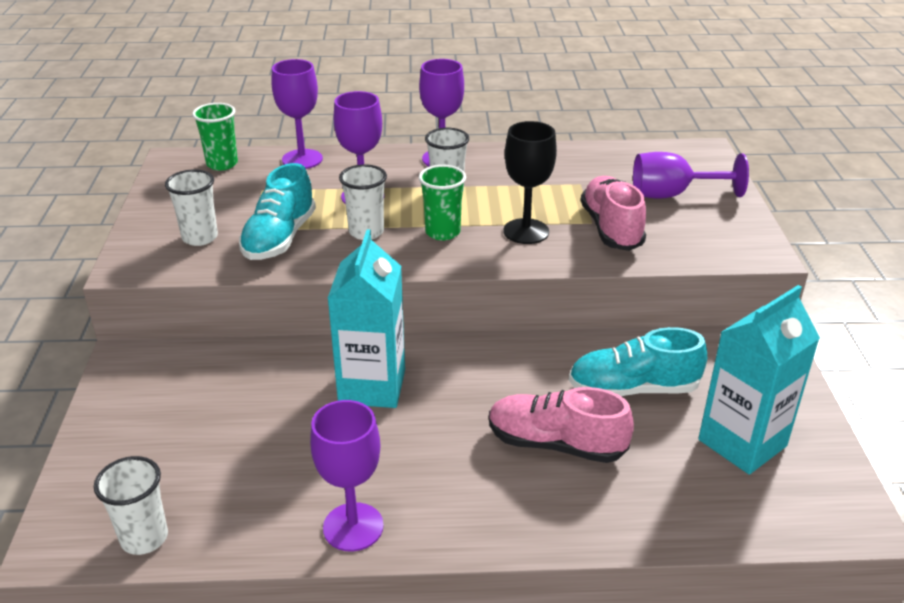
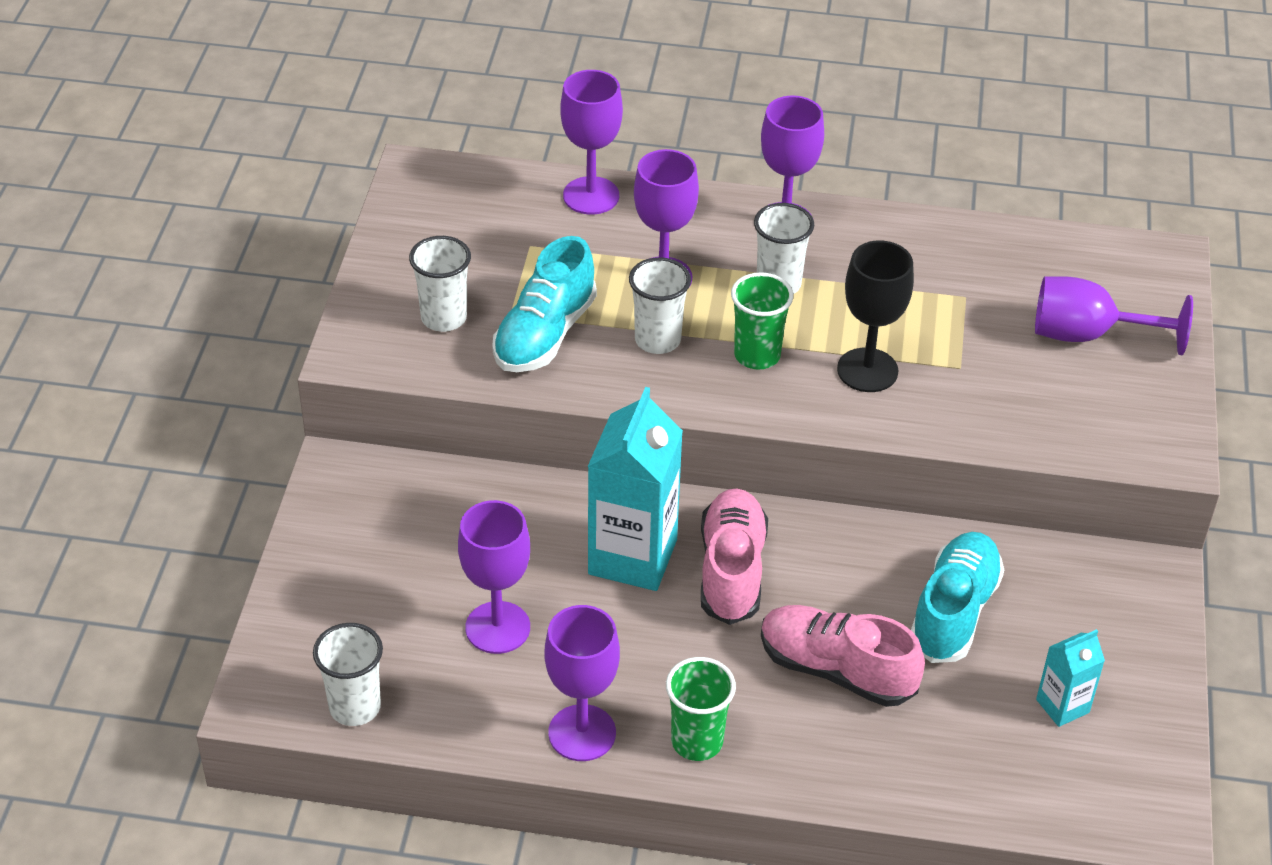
camera: 10 degrees right, 10 degrees up
(222, 164) = (481, 189): green cup -> green cup (697, 741)
(268, 454) = (497, 628): none -> purple goblet
(611, 228) = (983, 382): pink shoe -> pink shoe (731, 570)
(633, 389) = (954, 612): turquoise shoe -> turquoise shoe turned 105 degrees clockwise
(742, 443) = (1062, 706): turquoise carton -> turquoise carton, size x0.51

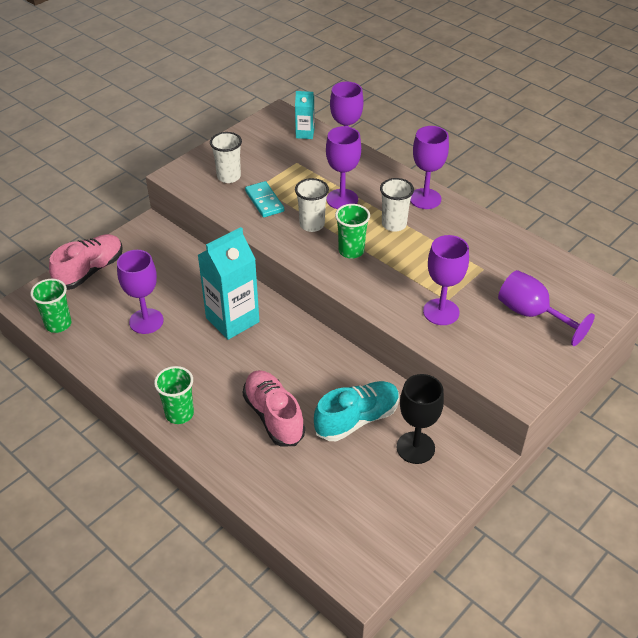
camera: 35 degrees right, 0 degrees up
(355, 707) = (58, 324): white cup -> green cup
(544, 334) = (264, 201): turquoise shoe -> turquoise domino
(582, 733) = (135, 383): purple goblet -> purple goblet (441, 312)
(731, 570) = (270, 347): pink shoe -> pink shoe (90, 271)
(867, 370) = (398, 280): black goblet -> black goblet (415, 448)
(1062, 706) = (368, 493): turquoise carton -> turquoise carton (305, 134)

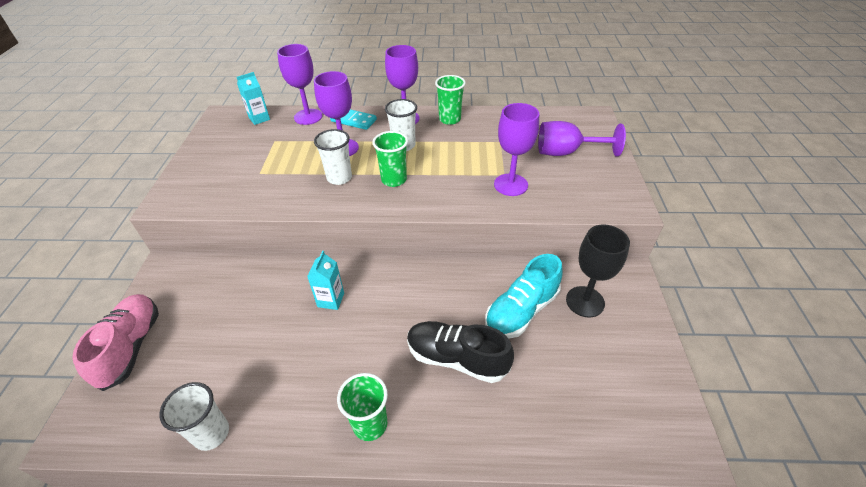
camera: 40 degrees left, 0 degrees up
(58, 324) = (138, 429): green cup -> green cup (449, 119)
(146, 321) = (244, 356): purple goblet -> none
(229, 177) = (222, 179): white cup -> white cup (211, 433)
(232, 320) = (331, 300): turquoise carton -> turquoise carton, size x0.51
(264, 201) = (277, 181): turquoise domino -> turquoise domino (353, 120)
(273, 416) = (456, 358): pink shoe -> black shoe
(357, 419) = (521, 311): turquoise shoe -> turquoise shoe turned 150 degrees counterclockwise

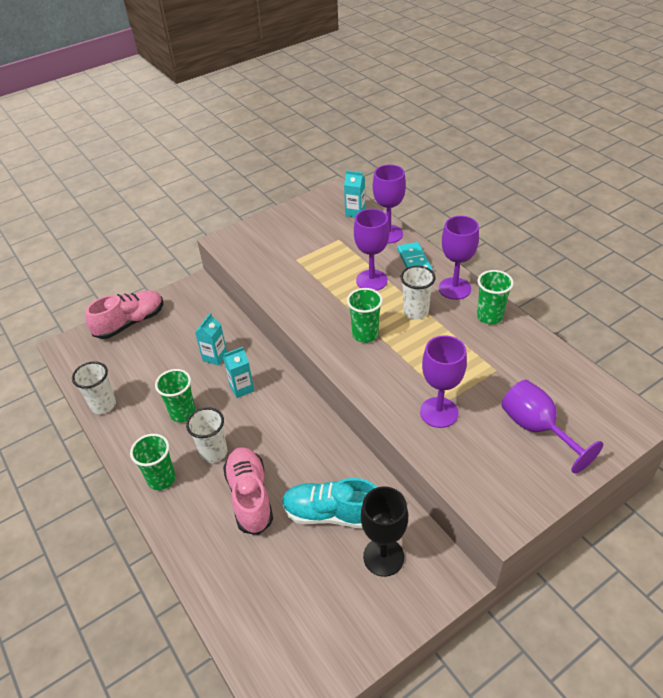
camera: 55 degrees right, 0 degrees up
(270, 300) = (215, 357): none -> turquoise carton
(307, 362) = (183, 413): none -> green cup
(339, 178) = (334, 303): white cup -> white cup (214, 452)
(456, 358) = (250, 496): black shoe -> pink shoe

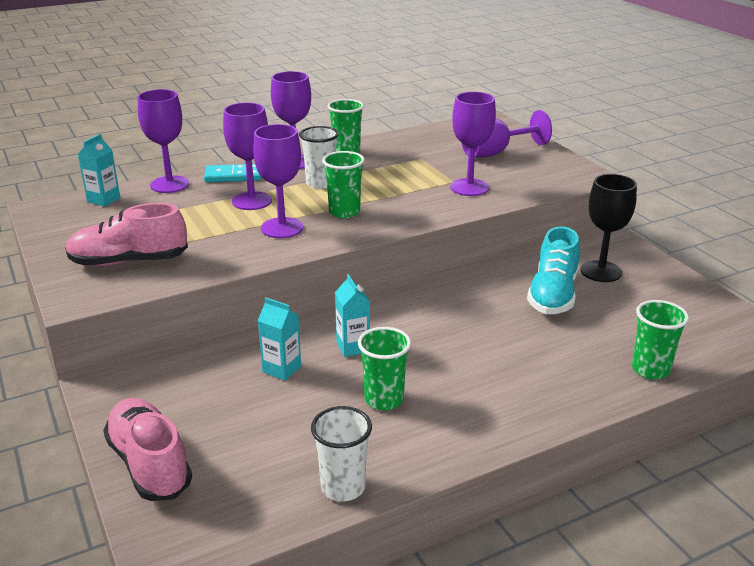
camera: 85 degrees left, 15 degrees down
(161, 479) = (500, 418): green cup -> green cup (650, 370)
(214, 452) = (460, 372): white cup -> none
(250, 496) = (530, 346): pink shoe -> pink shoe (128, 261)
(330, 305) = (282, 228): none -> purple goblet

